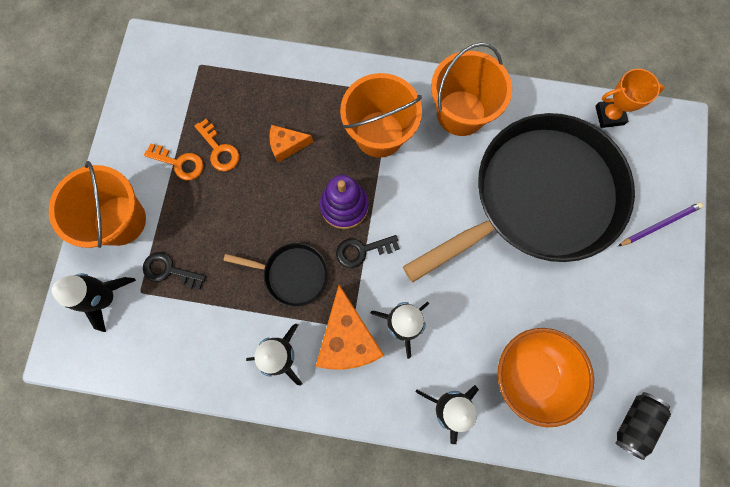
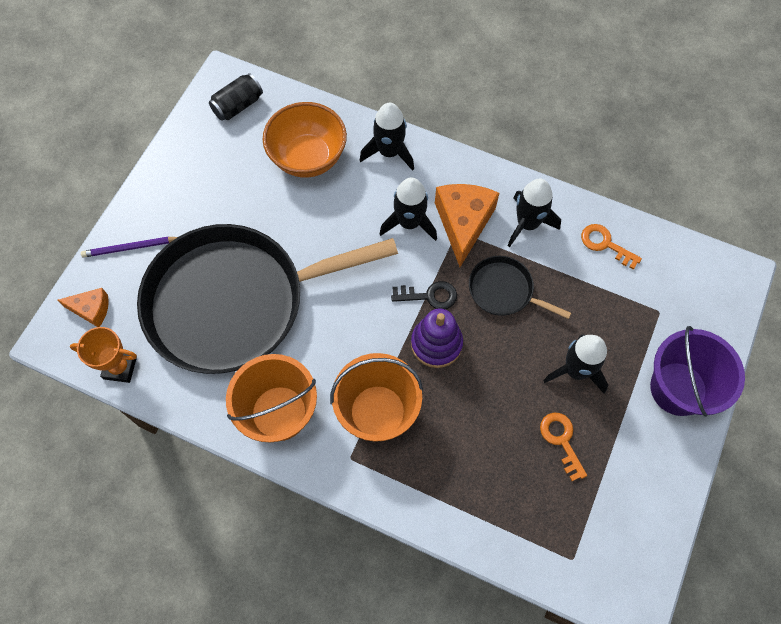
camera: 165 degrees left, 10 degrees down
(105, 297) = (695, 314): black rocket -> black rocket (576, 370)
(120, 220) = (678, 388): orange bucket -> purple bucket
(169, 270) = (628, 324): black key -> none
(179, 163) = (608, 436): orange key -> orange key (605, 244)
(287, 145) = (484, 426): orange cheese -> orange cheese (91, 309)

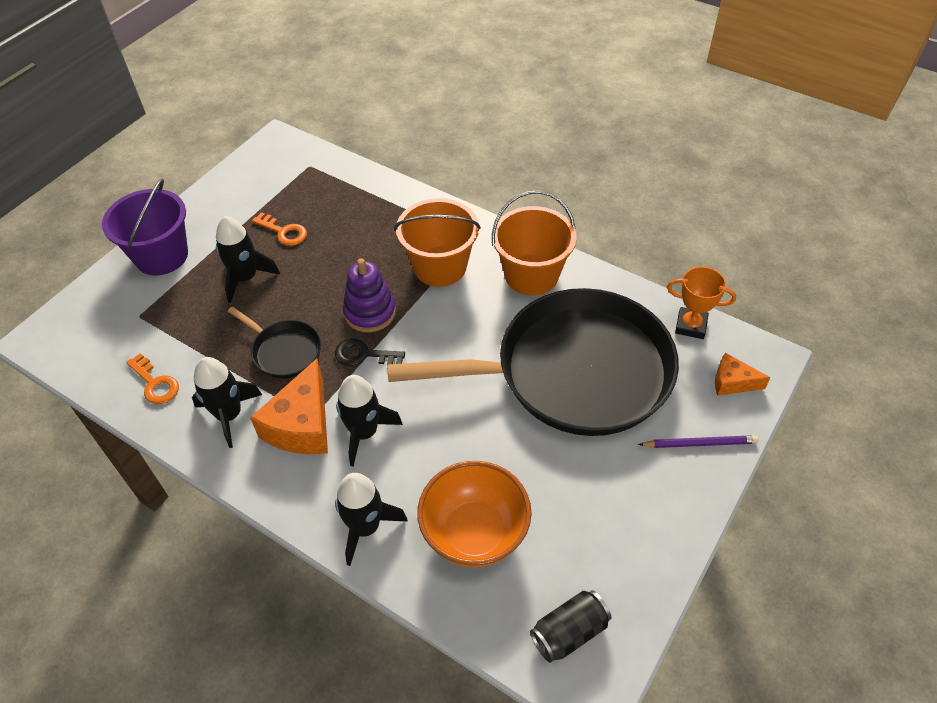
camera: 170 degrees left, 15 degrees down
(561, 440) = (284, 232): orange key -> orange key turned 45 degrees counterclockwise

